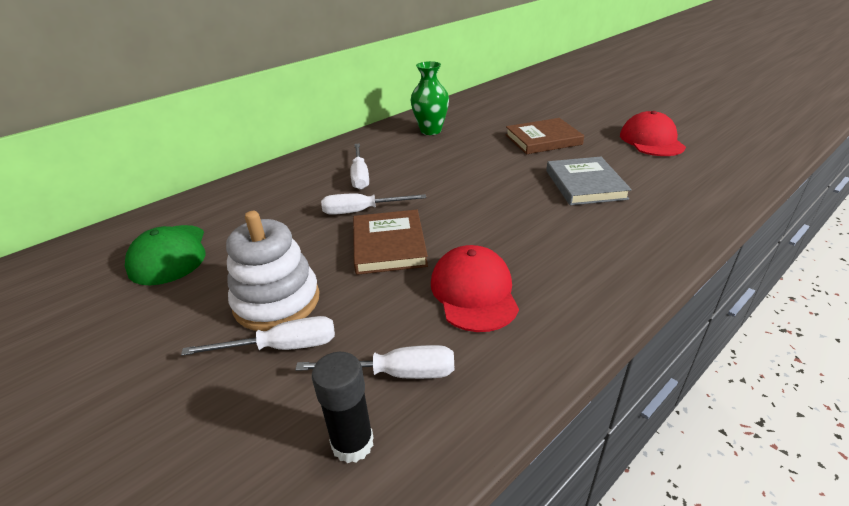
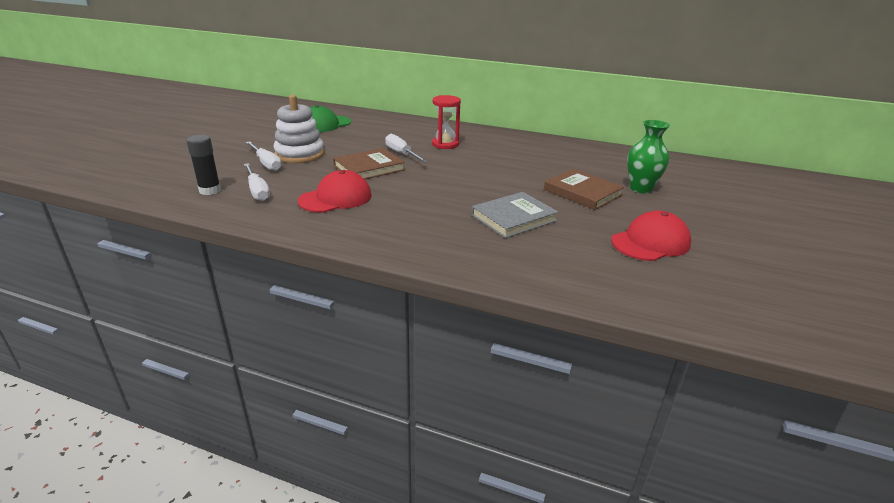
camera: 60 degrees right, 5 degrees down
(360, 176) = (445, 144): white screwdriver -> red hourglass
(430, 130) = (543, 151): green vase -> green vase (640, 188)

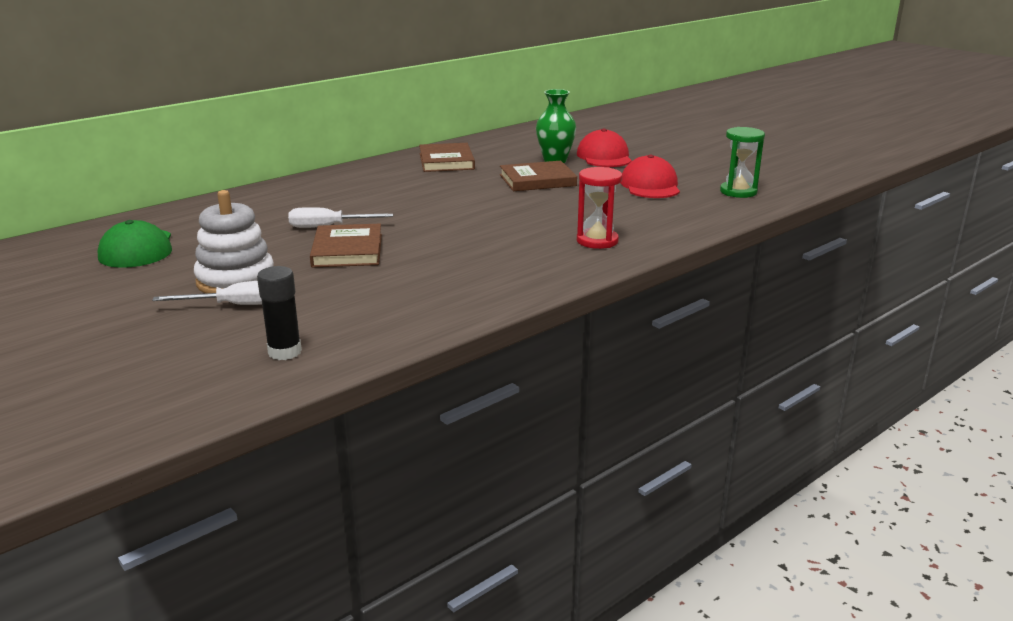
camera: 60 degrees left, 5 degrees down
(257, 191) = (330, 321): white screwdriver -> none
(335, 198) = (413, 281): red cap -> red cap (604, 157)
(445, 144) = (334, 201): red hourglass -> red hourglass (597, 241)
(513, 218) = (558, 216): grey book -> none
(570, 154) = (446, 161): none -> brown book
(715, 296) = (738, 192): none -> green hourglass

